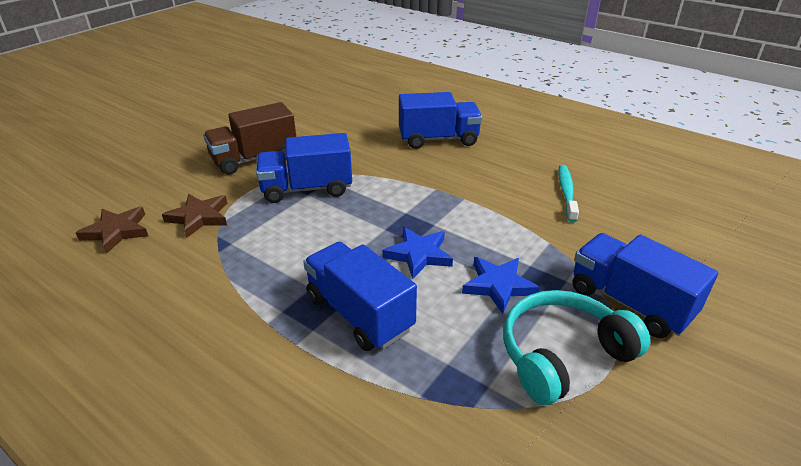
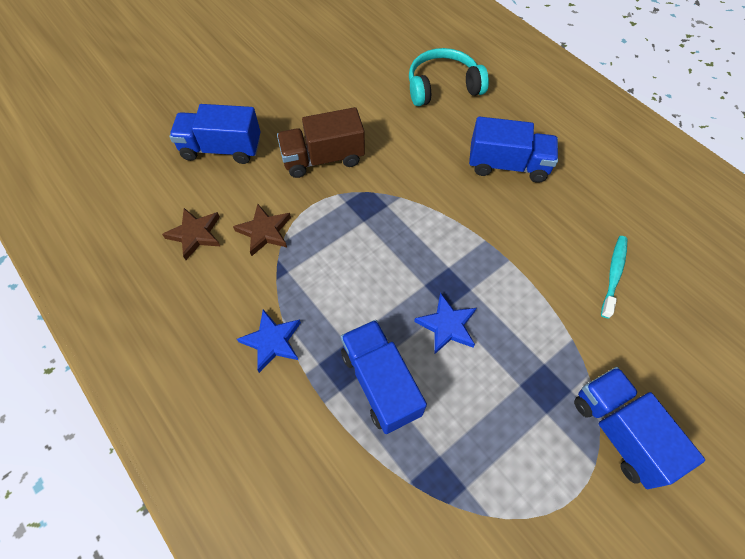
camera: 15 degrees right, 25 degrees up
(307, 189) = (364, 213): blue truck -> blue truck (221, 149)
(498, 286) = (507, 381): blue star -> blue star (272, 341)
(562, 354) = (537, 472): turquoise headphones -> turquoise headphones (442, 86)

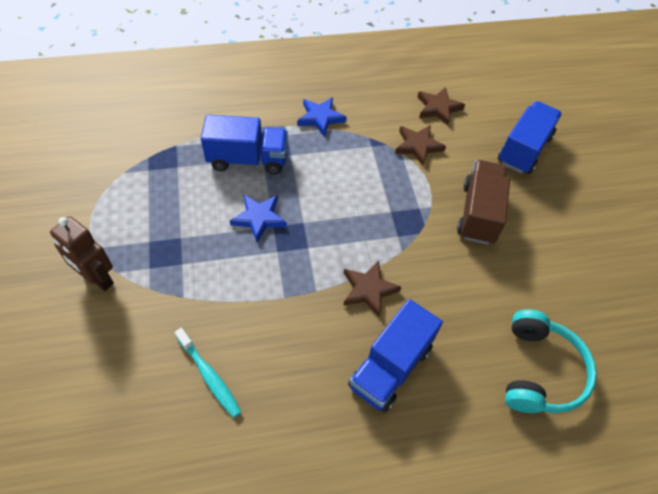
camera: 115 degrees right, 5 degrees down
(456, 204) = (368, 290): none -> brown star
(619, 432) = (97, 278): blue truck -> brown robot

